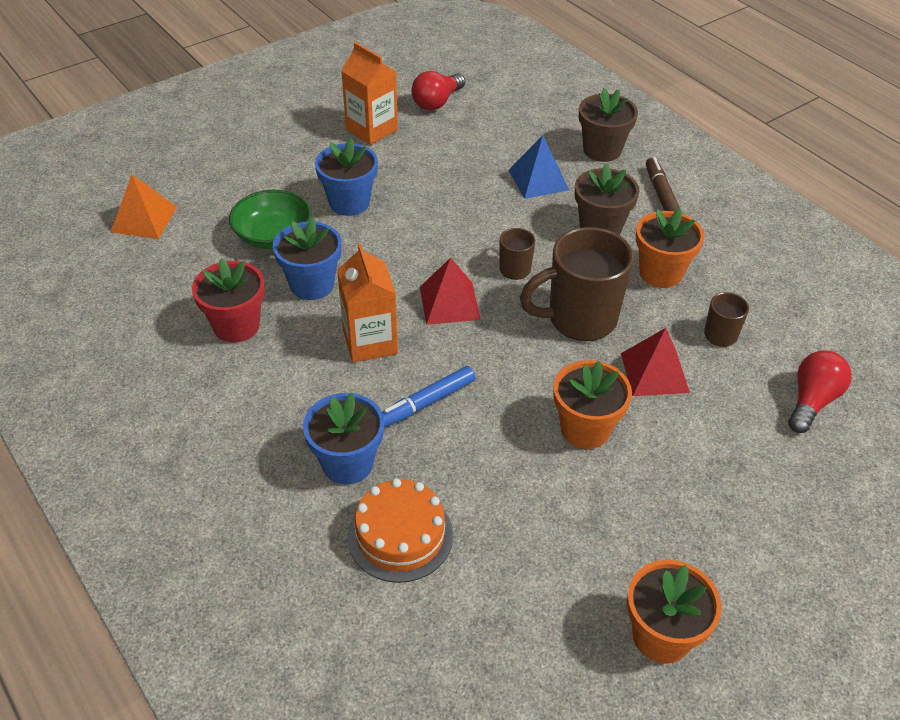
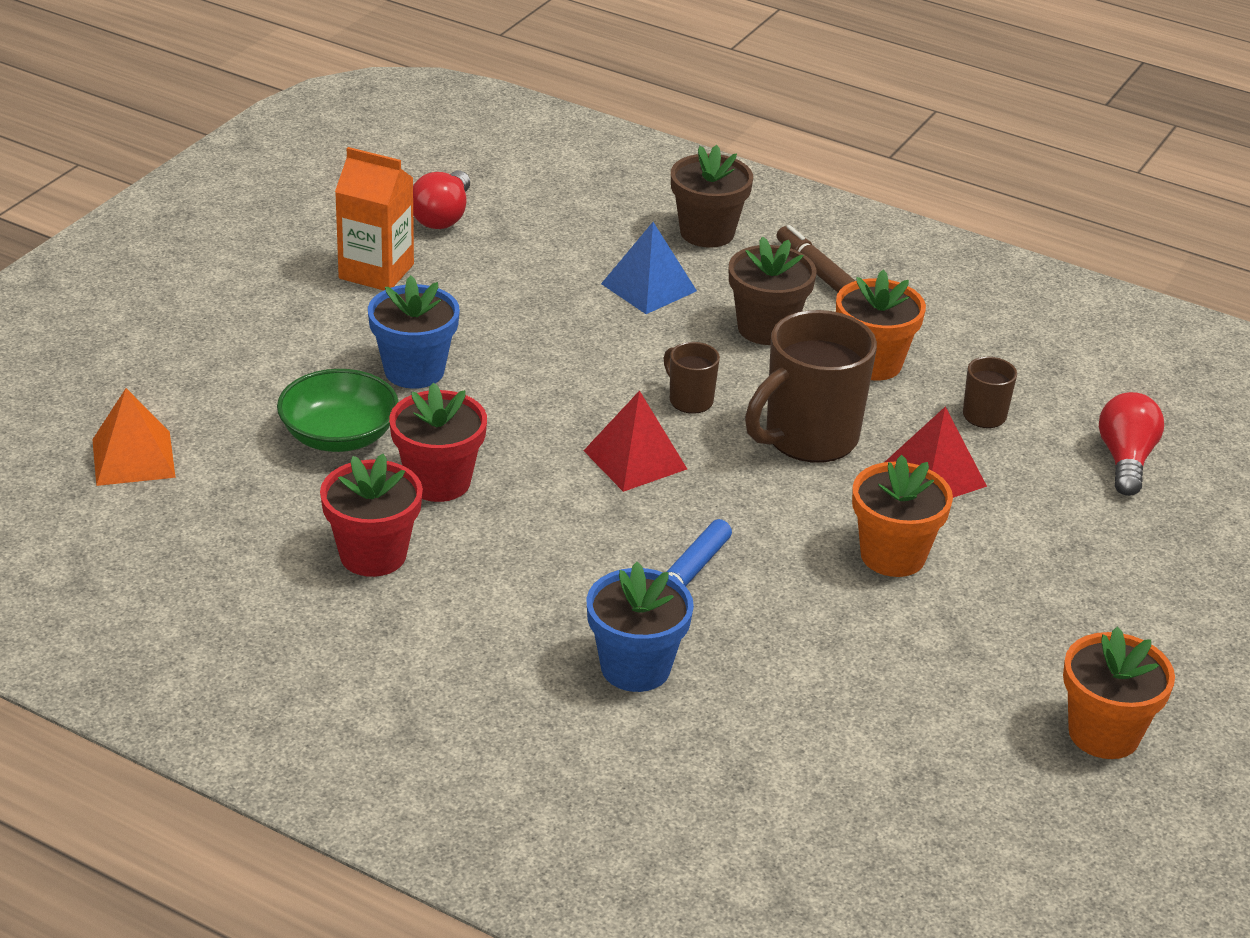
camera: 25 degrees left, 10 degrees down
(312, 284) = (438, 482): blue flower pot -> red flower pot
(370, 342) = (565, 529): orange carton -> none
(400, 535) = (753, 723): orange cake -> none

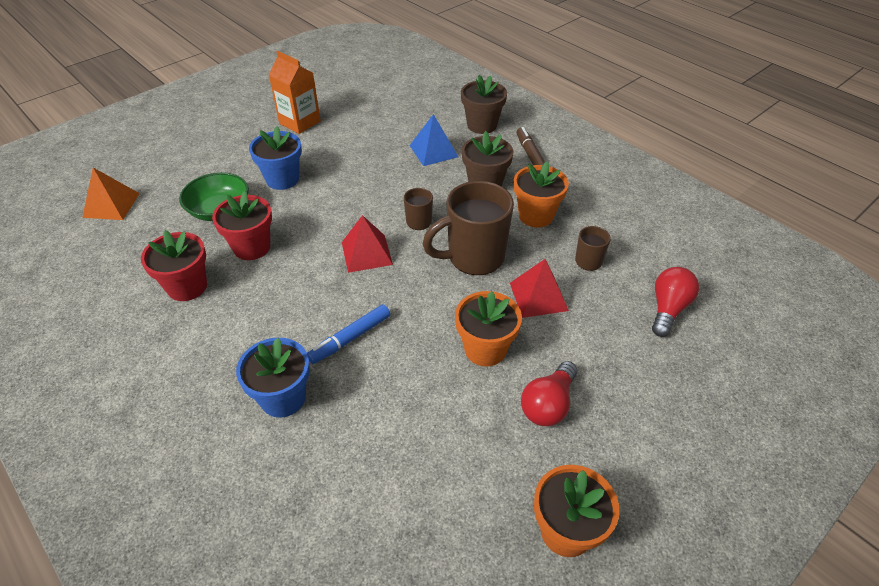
camera: 20 degrees right, 10 degrees up
(443, 217) = (351, 98): red light bulb -> red light bulb (548, 404)

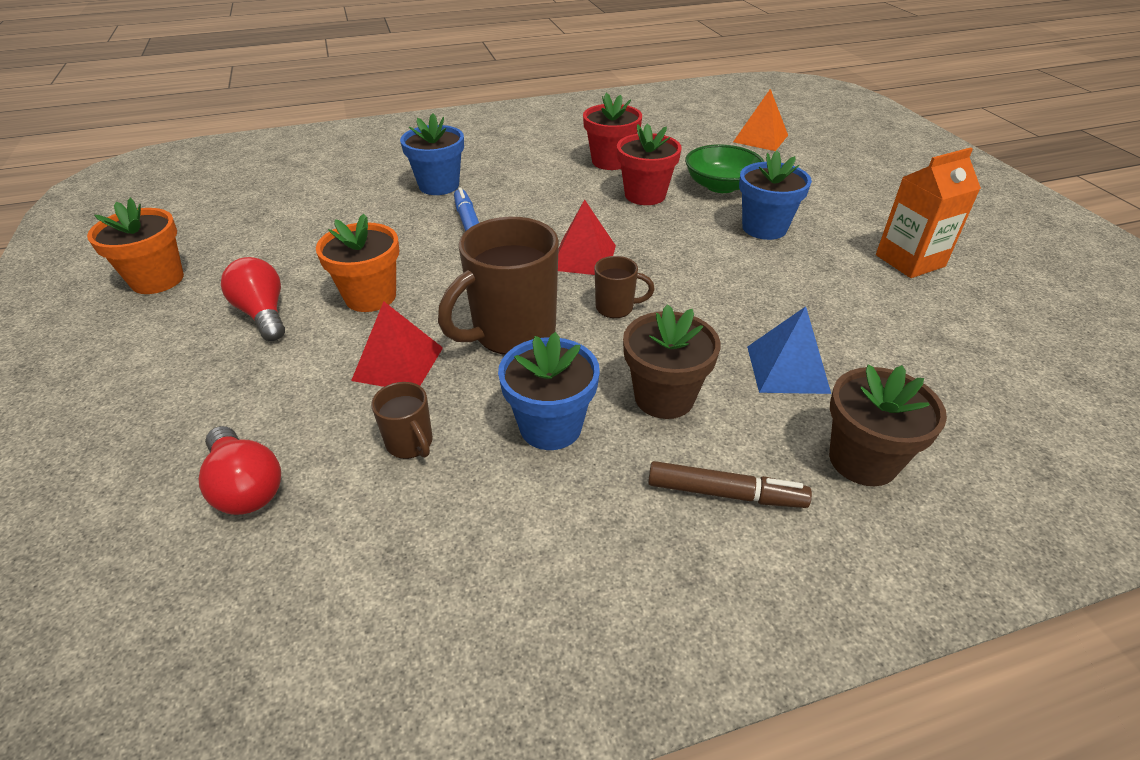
camera: 115 degrees right, 5 degrees down
(474, 257) = (511, 333): brown mug -> brown mug turned 135 degrees counterclockwise
(536, 216) = (550, 427): orange flower pot -> blue flower pot

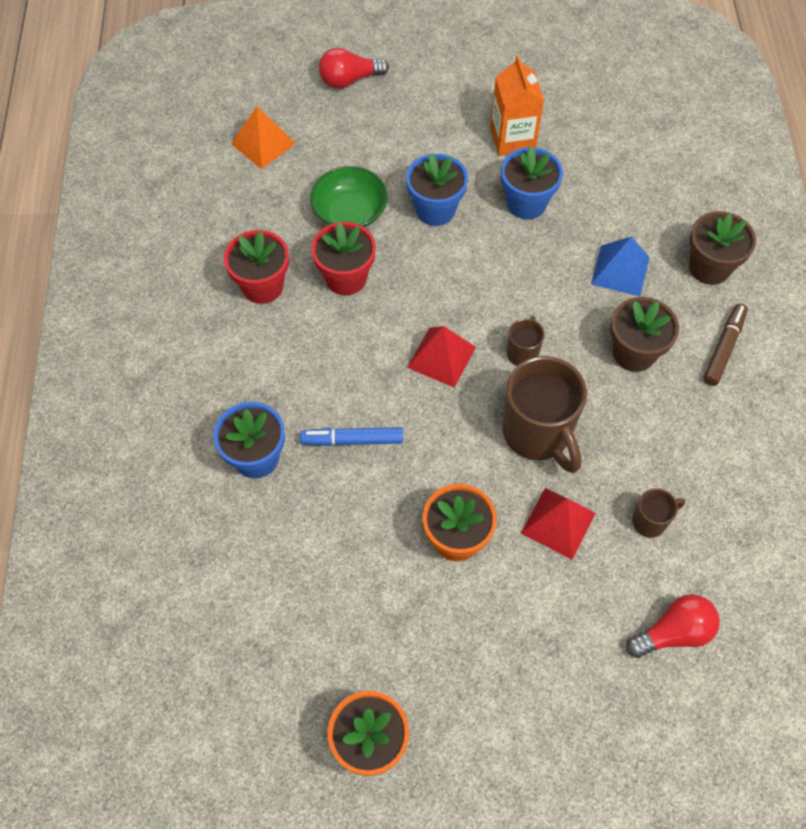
camera: 75 degrees left, 20 degrees up
(263, 314) = (460, 633): red light bulb -> red light bulb (349, 80)
(550, 427) = (649, 429): blue flower pot -> blue flower pot (526, 203)

